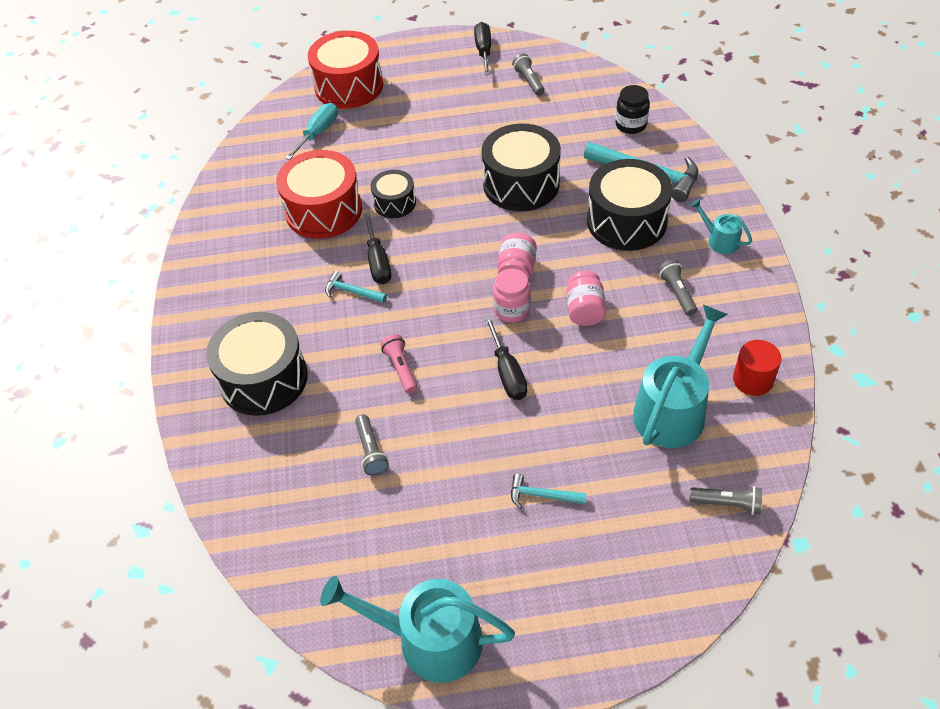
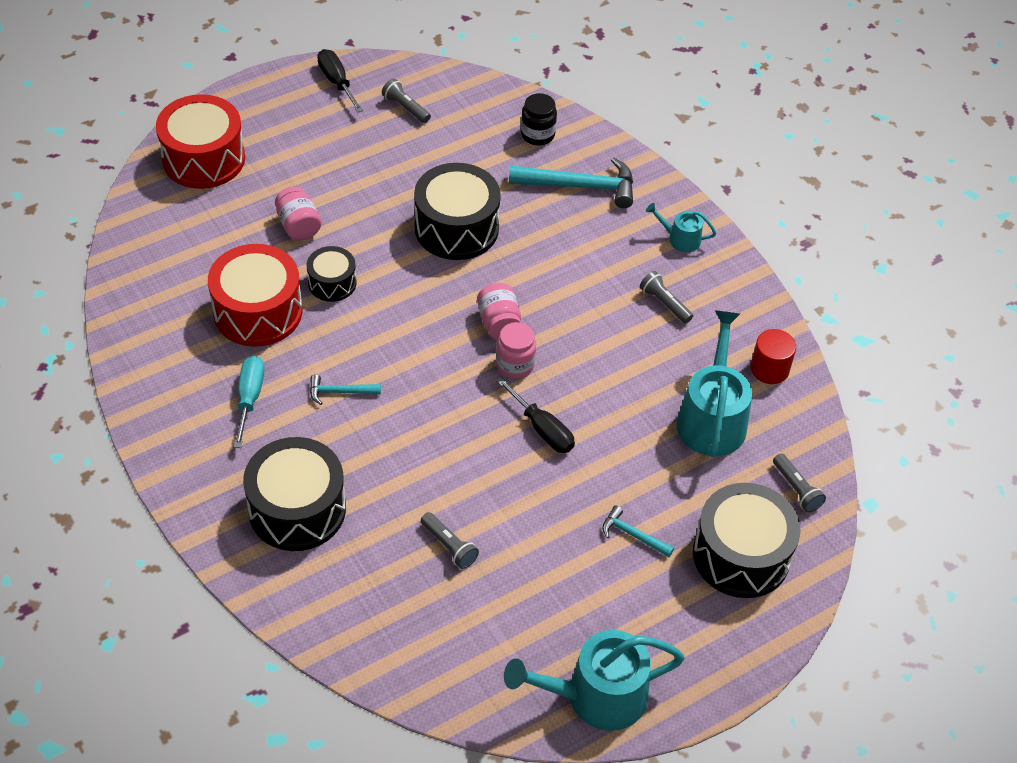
camera: 30 degrees left, 0 degrees up
(318, 133) = (200, 223): turquoise screwdriver -> turquoise screwdriver (250, 398)
(378, 262) = (350, 353): black screwdriver -> none
(401, 368) = (435, 456): pink flashlight -> none
(542, 495) = (633, 535): turquoise hammer -> turquoise hammer turned 45 degrees clockwise
(585, 310) = (586, 345): pink jar -> pink jar (298, 226)
(626, 221) = (583, 242): black drum -> black drum (741, 555)
(727, 504) = (796, 489): grey flashlight -> grey flashlight turned 75 degrees clockwise

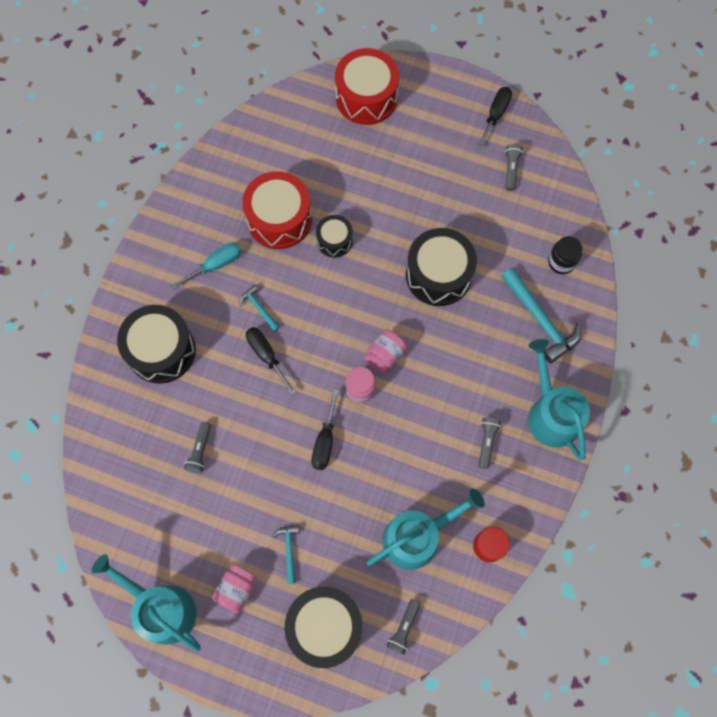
camera: 55 degrees right, 20 degrees up
(298, 226) = (361, 188): pink jar -> pink jar (236, 589)
(400, 419) = (266, 355): none -> black screwdriver
(680, 239) = (551, 413): turquoise watering can -> turquoise watering can, size x2.03

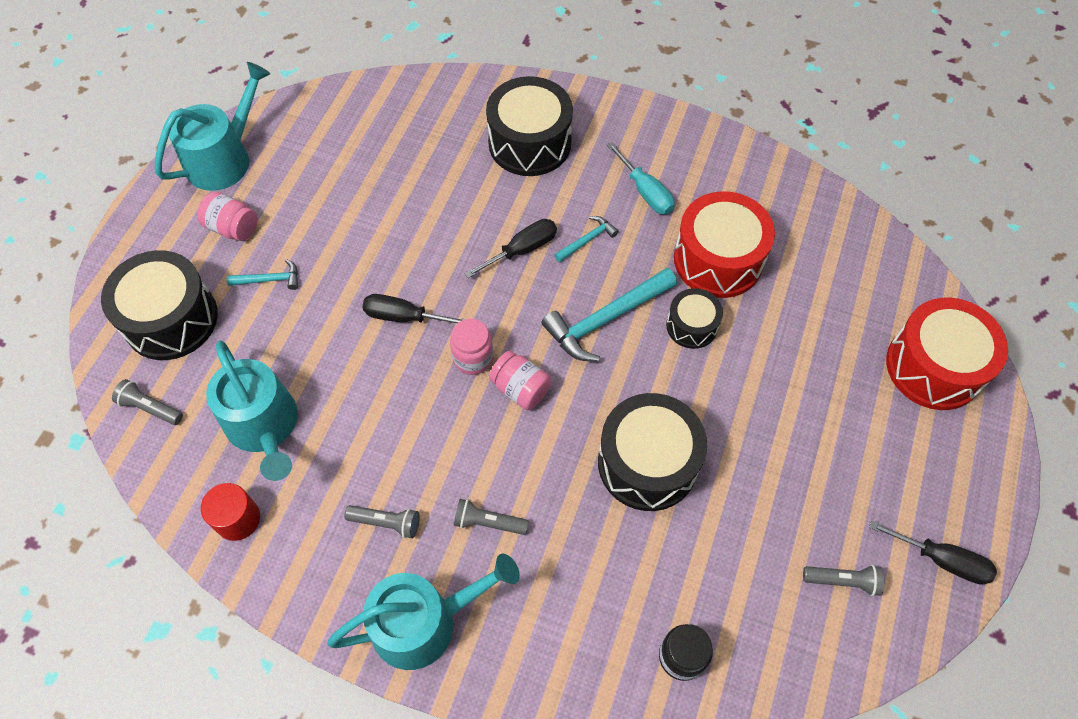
camera: 90 degrees right, 10 degrees down
(200, 451) = (402, 186): grey flashlight -> grey flashlight (488, 522)
(540, 320) = (578, 614): turquoise hammer -> turquoise hammer (606, 320)

